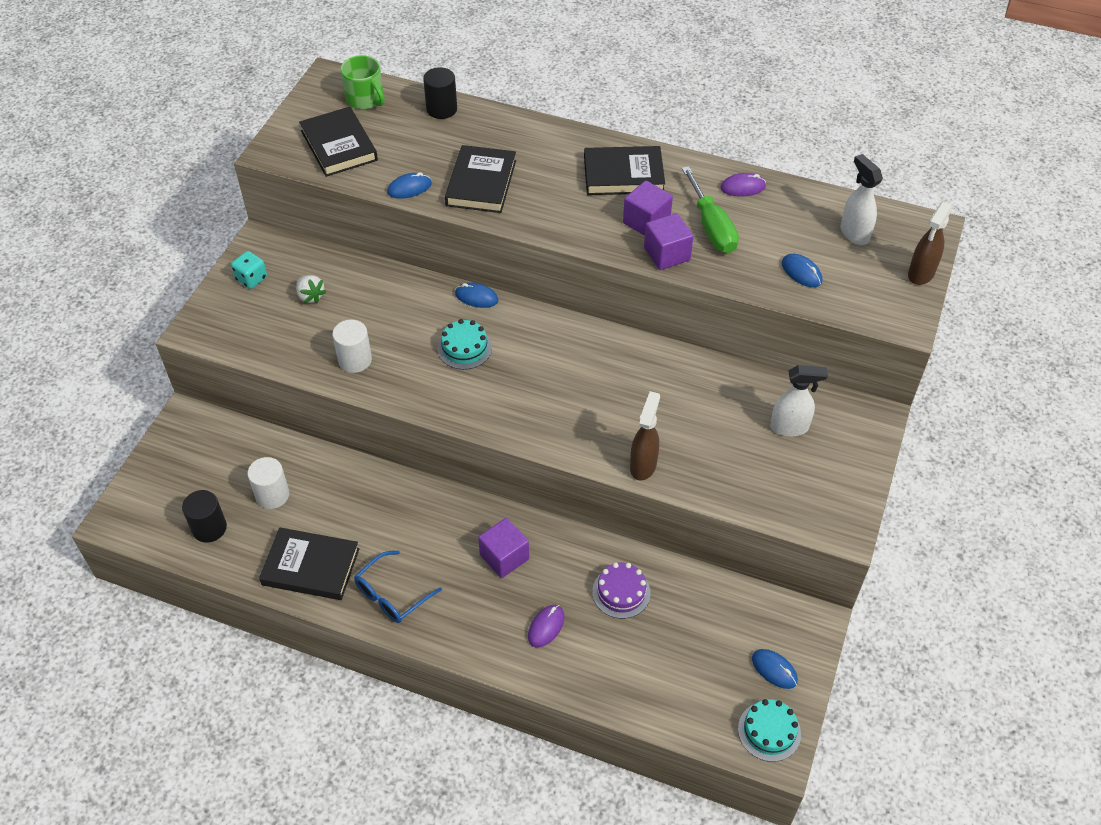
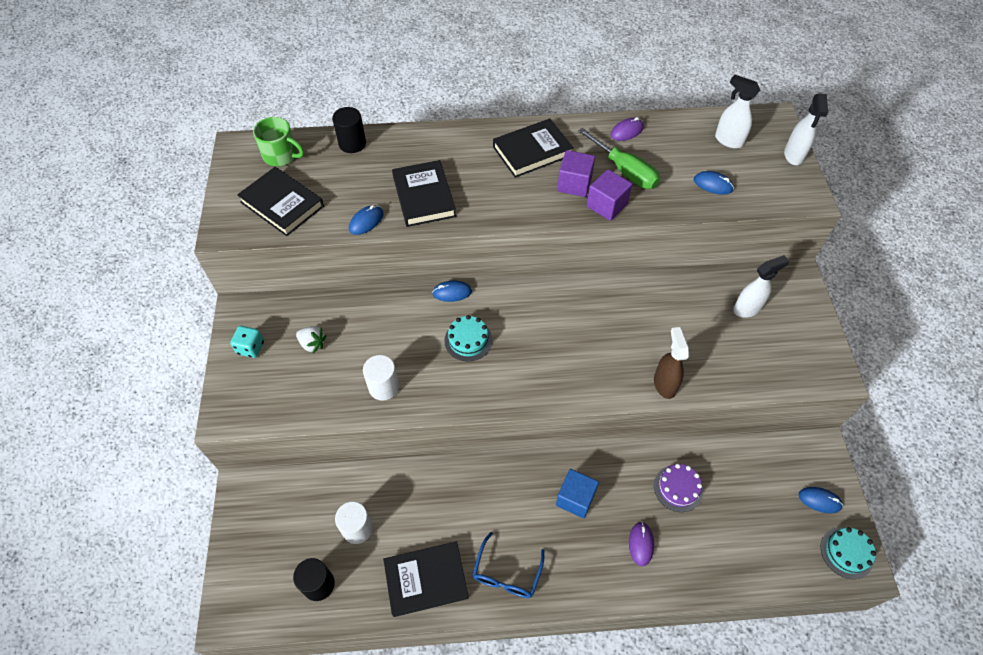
camera: 25 degrees left, 5 degrees up
(504, 557) = (575, 498): purple cube -> blue cube
(921, 274) = (793, 156): brown spray bottle -> white spray bottle

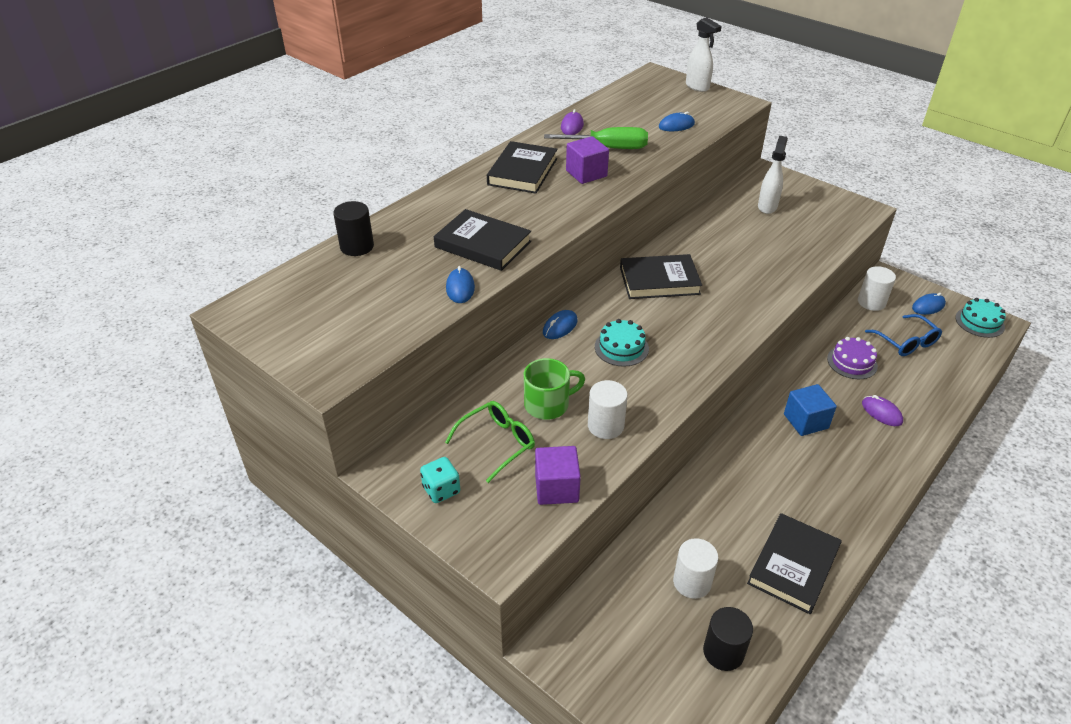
camera: 45 degrees left, 15 degrees down
(281, 155) = (297, 292): green mug -> green mug (548, 404)
(282, 204) = (358, 323): black book -> black book (659, 280)
(312, 344) = (497, 443): white strawberry -> green glasses
(507, 573) = (836, 507): blue glasses -> blue glasses (906, 342)
(606, 205) = (629, 173): purple cube -> purple cube (556, 488)
(664, 384) = (787, 279): brown spray bottle -> none
(728, 140) = (646, 98): white spray bottle -> none
(772, 456) = (871, 302): none -> white cylinder

